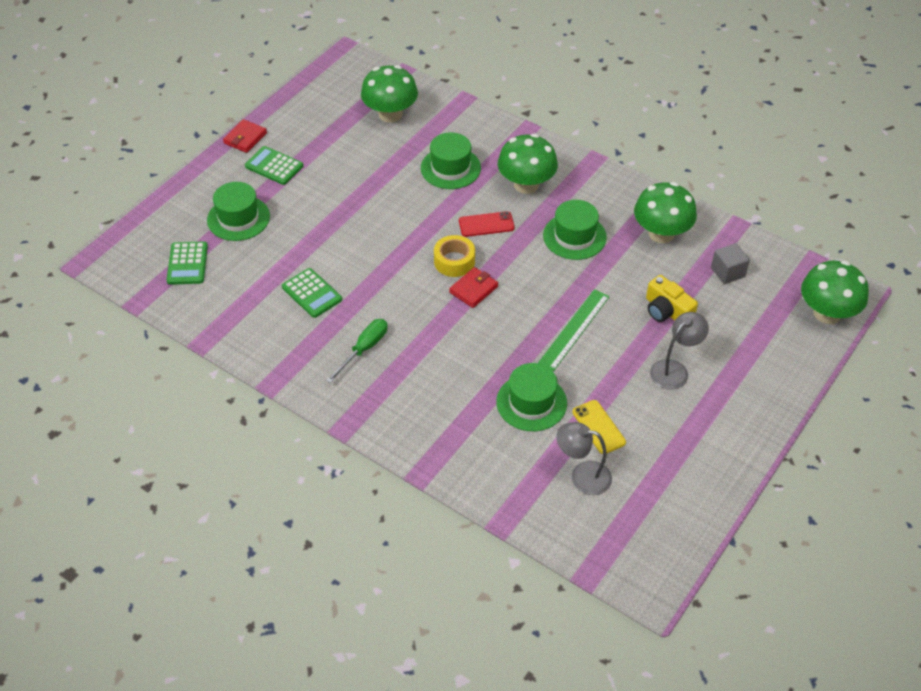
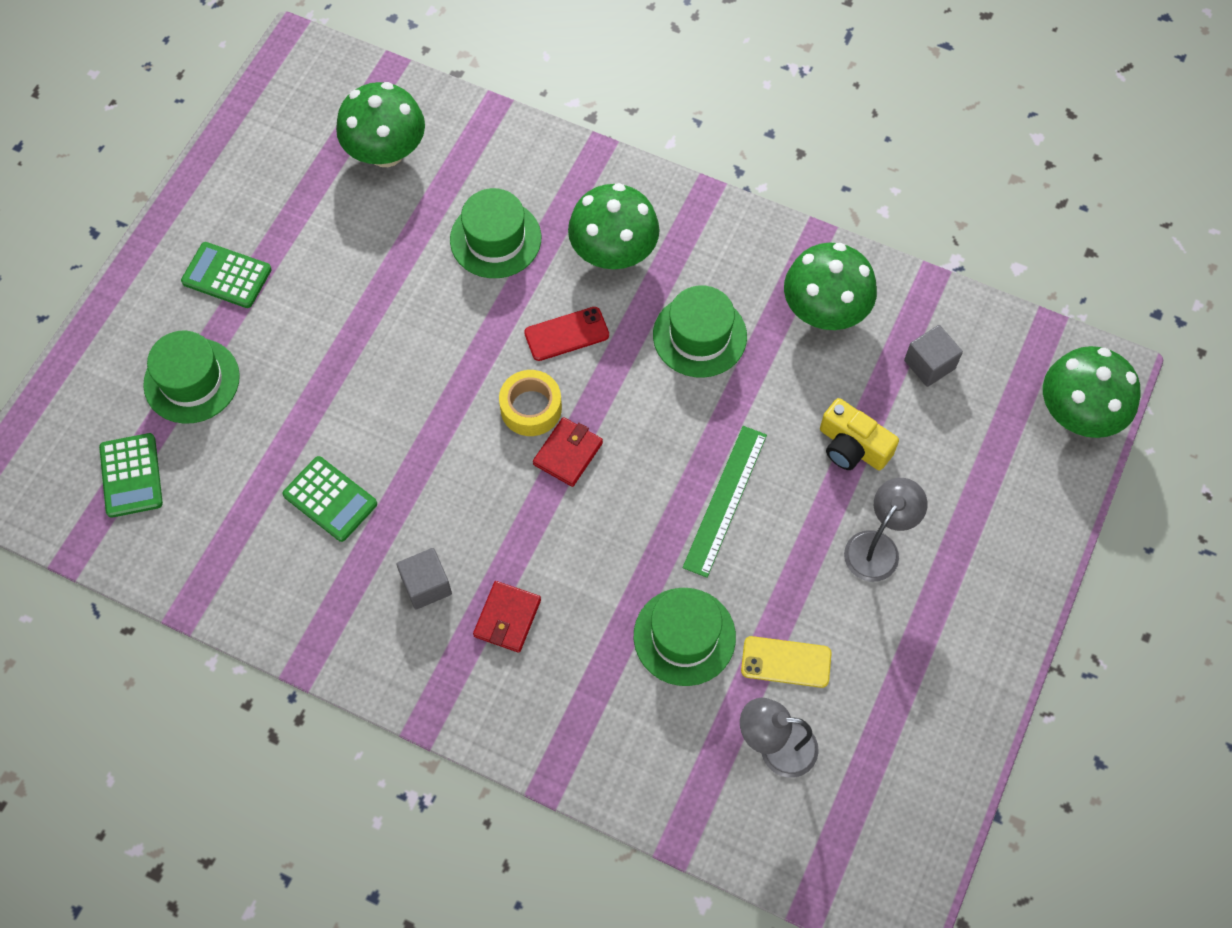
camera: 10 degrees left, 15 degrees up
(245, 138) = (171, 229): red wallet -> red wallet (507, 618)
(364, 349) = (426, 585): green screwdriver -> grey cube
(598, 427) = (786, 662): yellow phone -> yellow phone turned 45 degrees counterclockwise

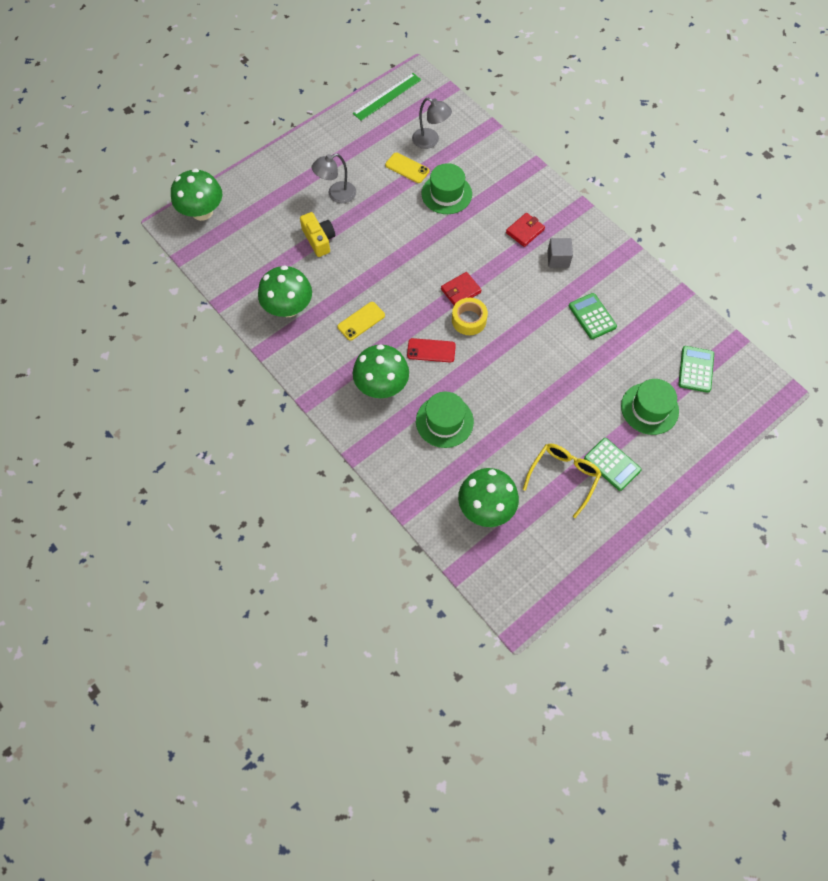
camera: 155 degrees left, 0 degrees up
(292, 232) = (564, 476): none -> yellow glasses
(699, 336) = (361, 321): green hat -> yellow phone
(725, 500) = (395, 240): green ruler -> green ruler (387, 96)
(929, 364) = (255, 261): grey cube -> none

